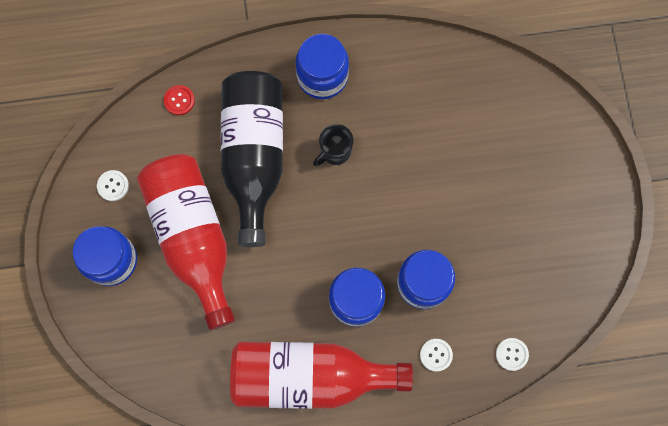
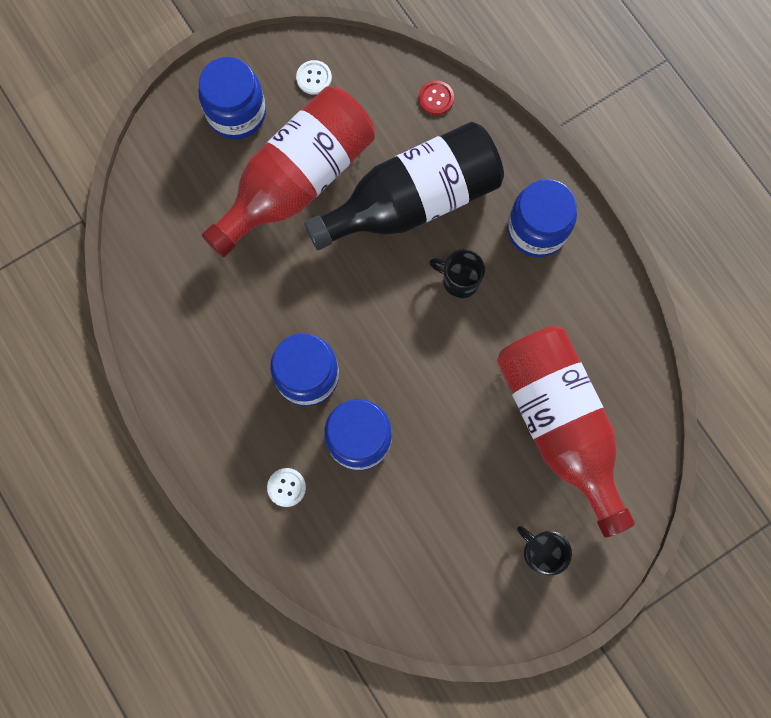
camera: 65 degrees right, 0 degrees up
(309, 376) = (204, 364): red bottle -> red bottle (559, 424)
(511, 354) = (324, 570): white button -> none
(565, 190) = (541, 552): none -> black mug

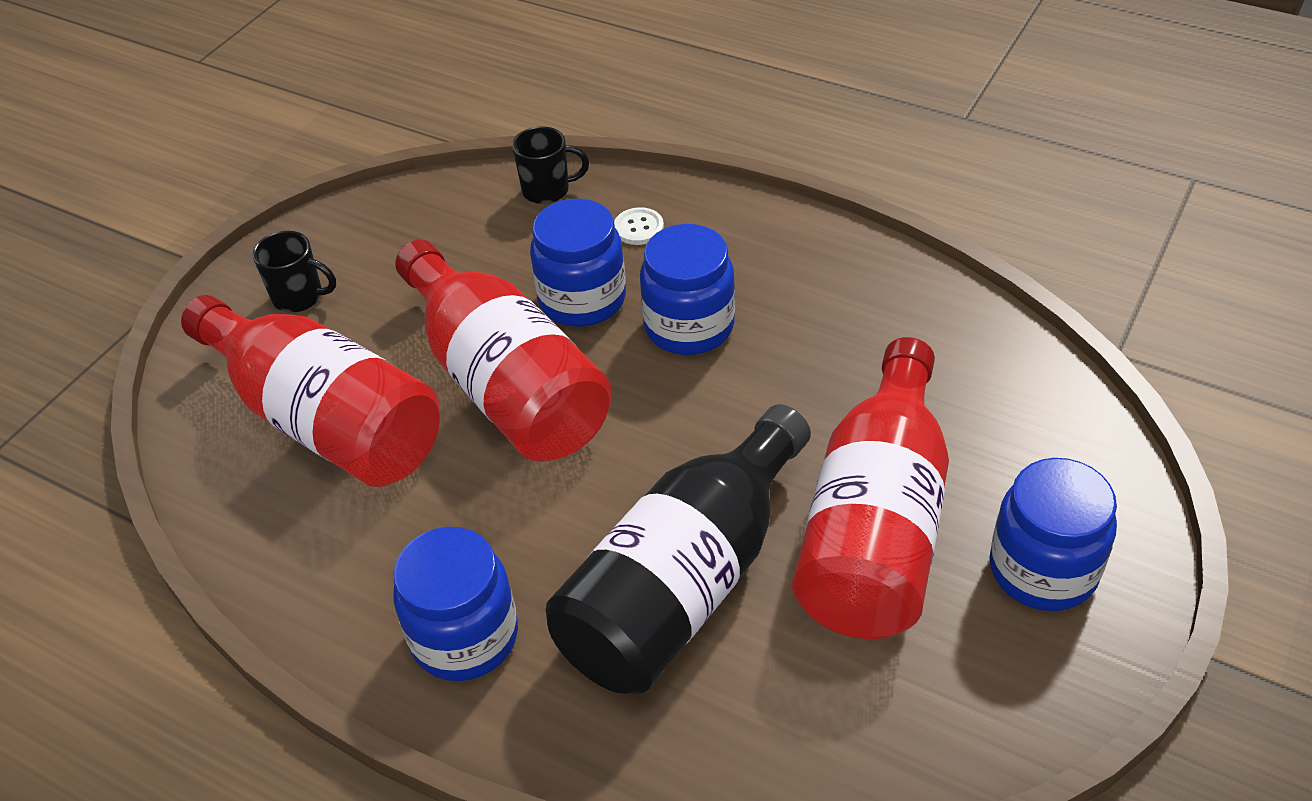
camera: 155 degrees right, 30 degrees down
(314, 78) = (973, 685): white button -> none
(436, 98) = (748, 759): red button -> none
(440, 392) = (506, 383): none -> red bottle
(459, 281) = (551, 514): black mug -> black mug (547, 190)

